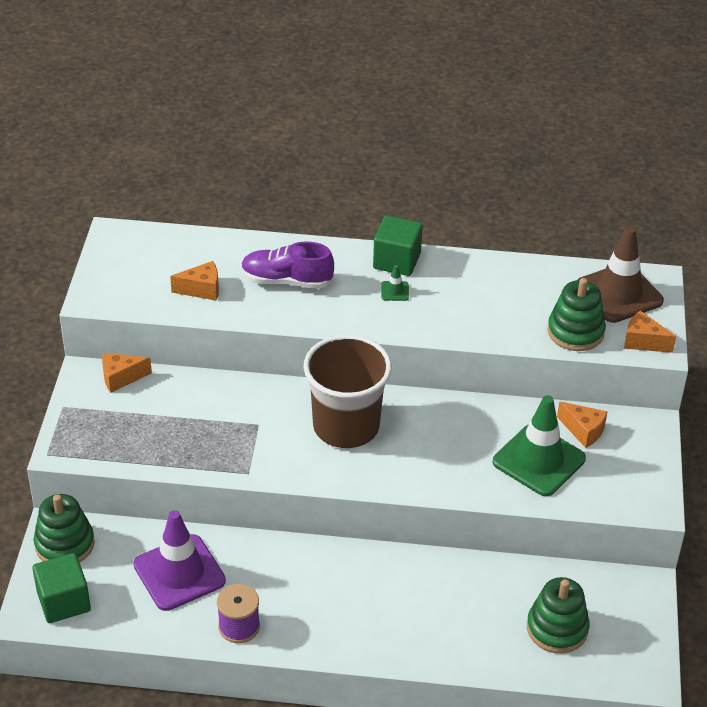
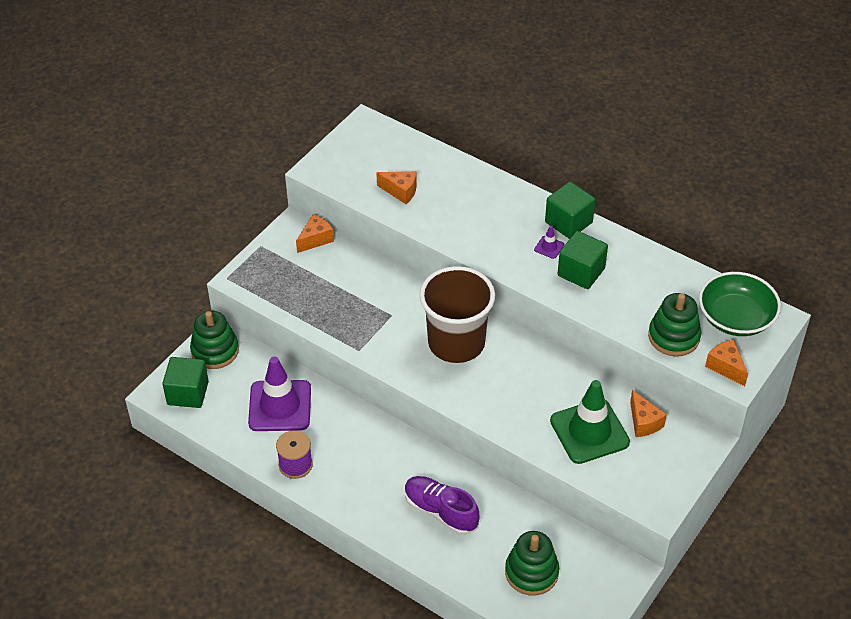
camera: 30 degrees right, 5 degrees up
(121, 378) = (315, 239): orange cheese -> orange cheese turned 120 degrees clockwise
(286, 280) = (470, 207): purple shoe -> purple shoe (440, 511)
(394, 291) = (549, 247): green traffic cone -> purple traffic cone
(443, 303) = (581, 272): none -> green cube
(619, 293) = (735, 318): brown traffic cone -> green bowl

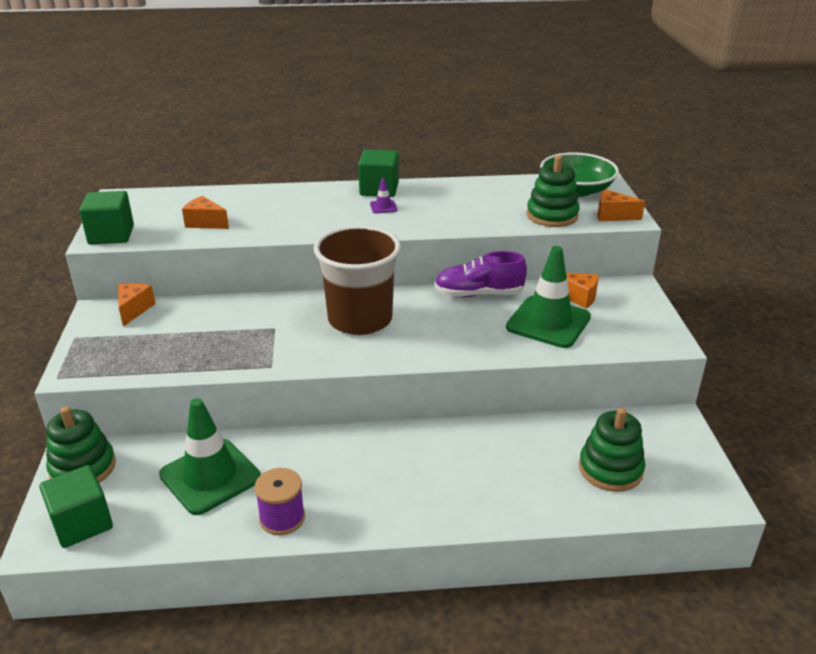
camera: 40 degrees left, 15 degrees down
(280, 406) = (210, 476): purple traffic cone -> green traffic cone
(401, 191) = (205, 223): orange cheese -> orange cheese turned 135 degrees counterclockwise
(440, 511) = (474, 471): purple shoe -> purple shoe (478, 294)
(581, 272) = (429, 210): green cube -> green cube (111, 235)

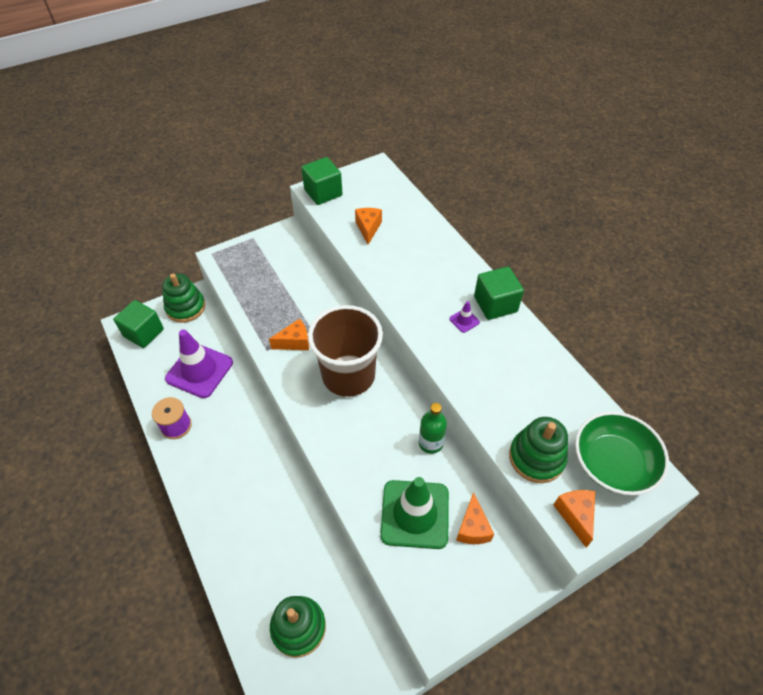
camera: 65 degrees right, 20 degrees up
(134, 310) = (296, 247): orange cheese -> orange cheese (295, 342)
(210, 476) = (199, 370): green traffic cone -> purple traffic cone
(478, 294) = (430, 443): purple shoe -> green bottle

